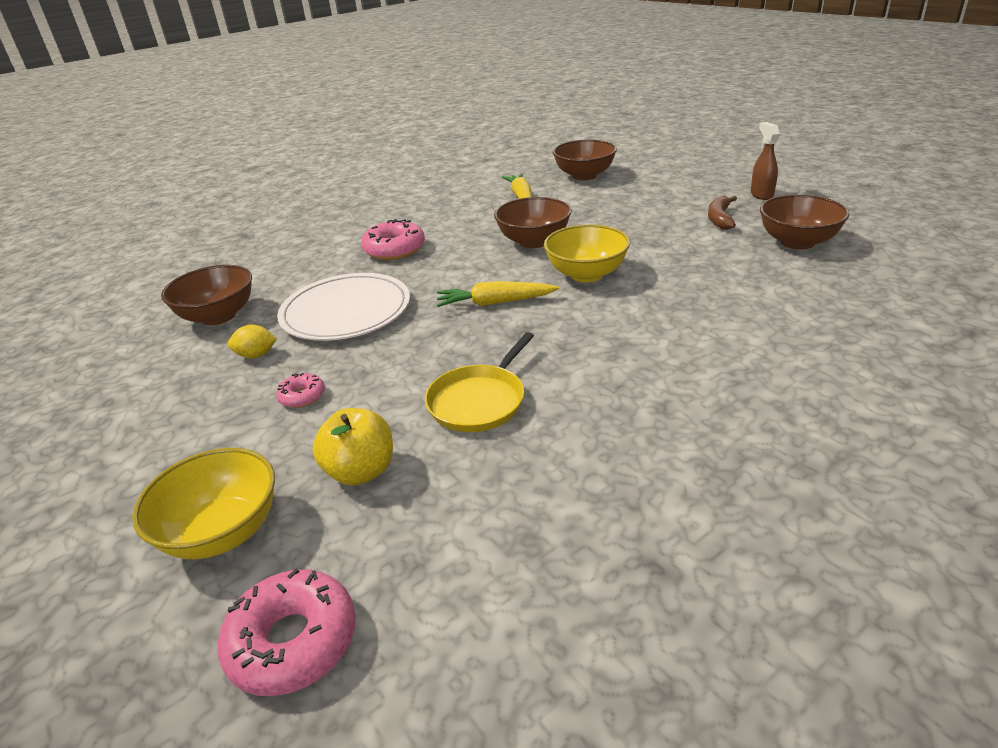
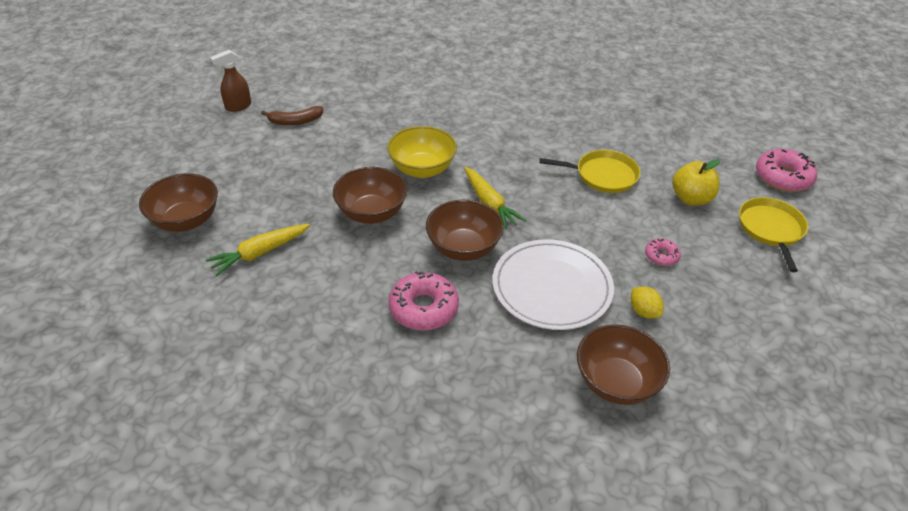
camera: 120 degrees left, 10 degrees up
(222, 532) = (771, 229): yellow bowl -> yellow pan
(797, 242) = (332, 86): brown bowl -> brown bowl (463, 248)

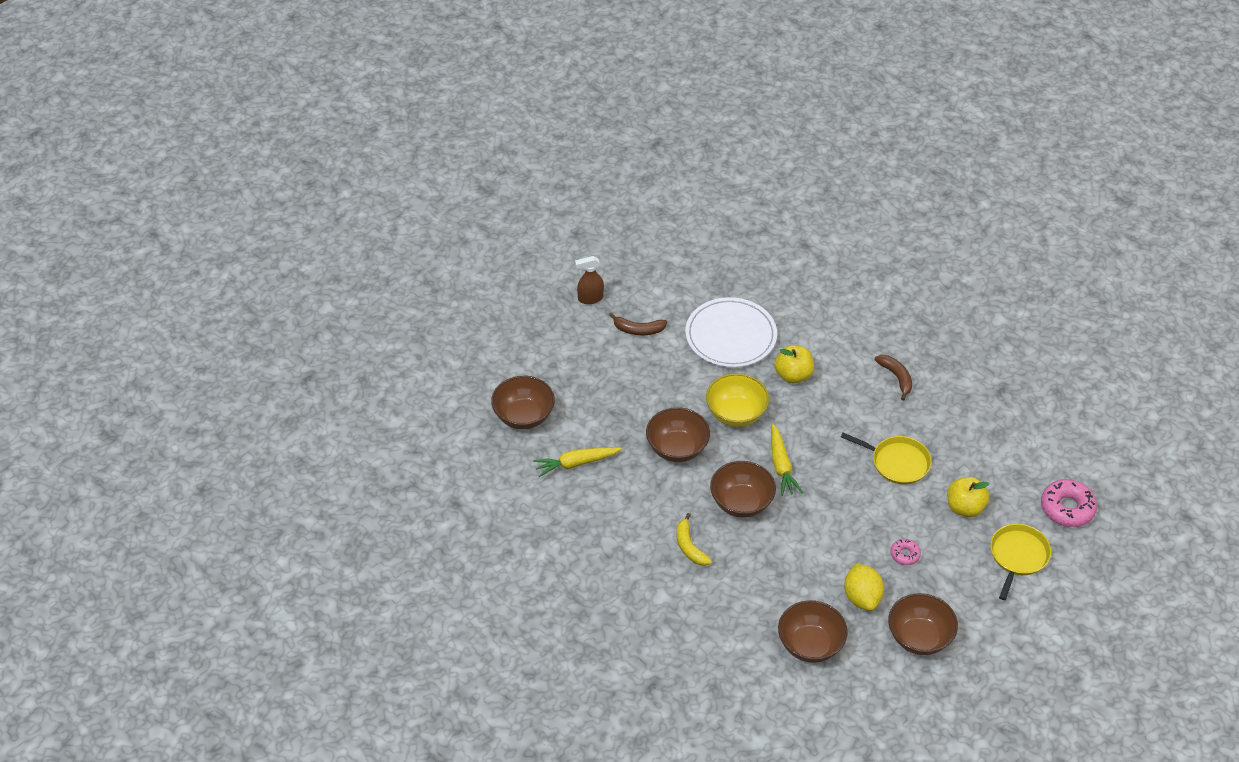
camera: 20 degrees right, 5 degrees up
(423, 308) = (689, 546): pink donut -> yellow banana
(464, 127) = (793, 375): none -> yellow apple
(552, 287) = (798, 557): white plate -> white plate (730, 335)
(561, 110) = (896, 377): none -> brown banana
(643, 311) = (862, 597): yellow lemon -> yellow lemon, size x1.62
(731, 338) = (919, 637): none -> brown bowl

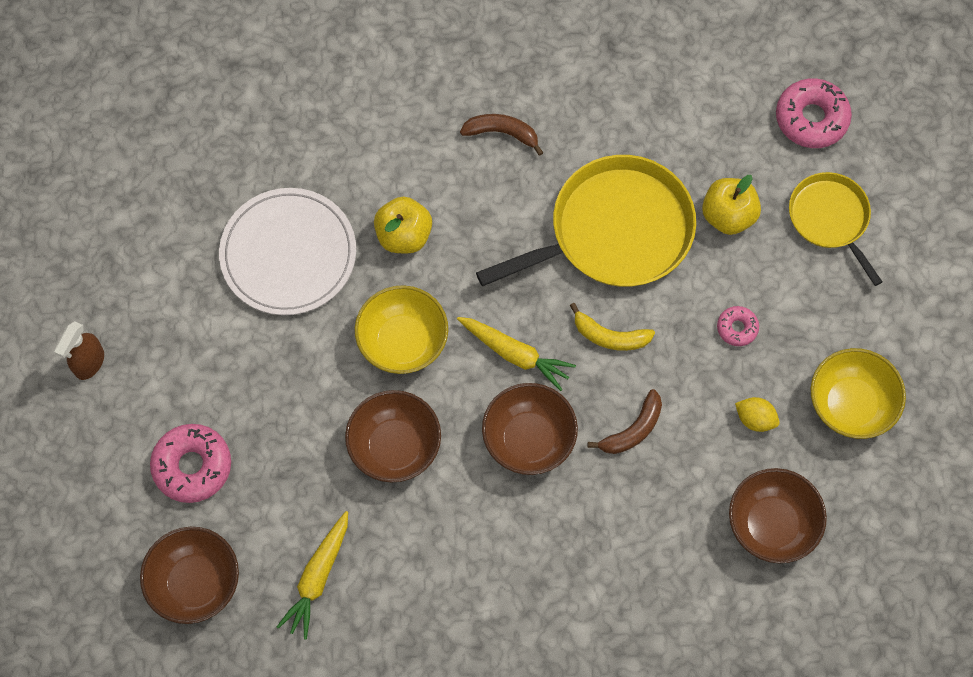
camera: 50 degrees left, 20 degrees up
(580, 374) = (192, 466): none -> pink donut
(638, 330) = (186, 347): brown banana -> brown banana (633, 430)
(689, 546) = (540, 545): yellow banana -> yellow banana (610, 336)
(862, 597) = (755, 419): yellow lemon -> yellow lemon, size x0.62
(897, 462) = (614, 231): yellow pan -> yellow pan, size x1.74
(919, 637) = (850, 404): brown bowl -> yellow bowl

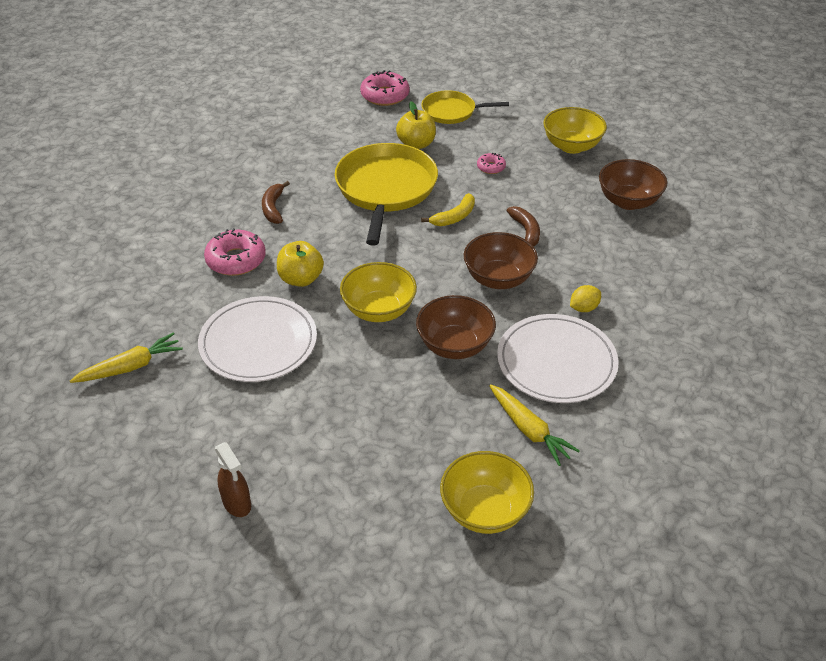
camera: 60 degrees left, 25 degrees down
(192, 466) = (382, 470): pink donut -> pink donut (236, 260)
(195, 583) = (484, 510): brown bowl -> yellow bowl
(430, 562) = (556, 362): none -> white plate
(502, 133) = (273, 208): brown banana -> brown banana turned 45 degrees counterclockwise
(515, 354) = (432, 261): yellow carrot -> yellow carrot (131, 367)
(755, 419) = (555, 182): yellow lemon -> yellow lemon (583, 308)

